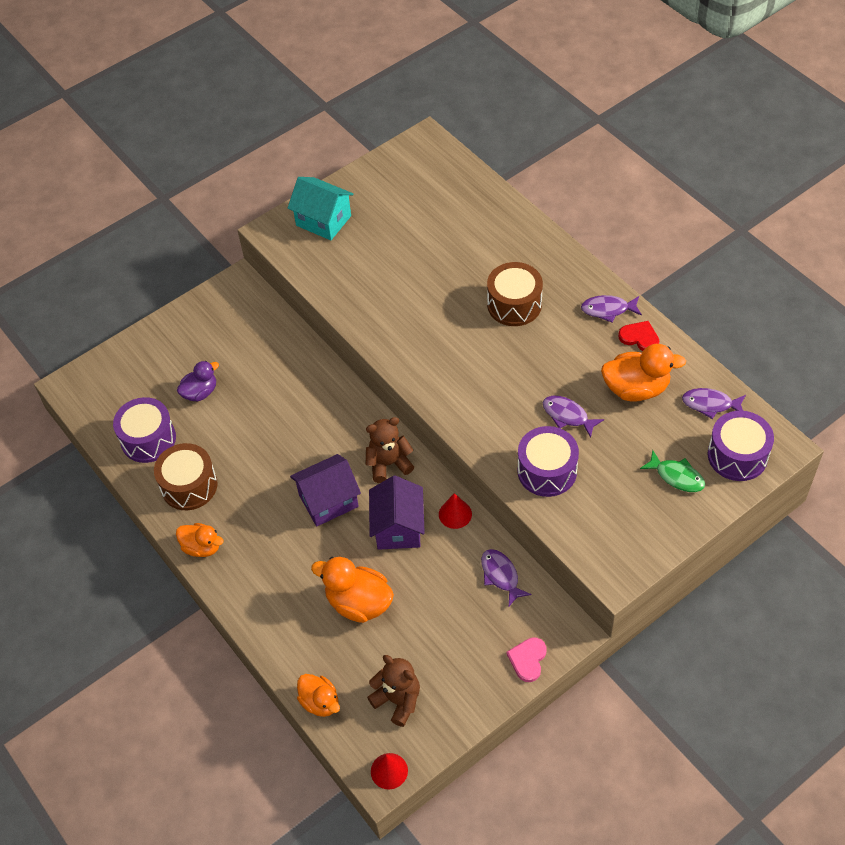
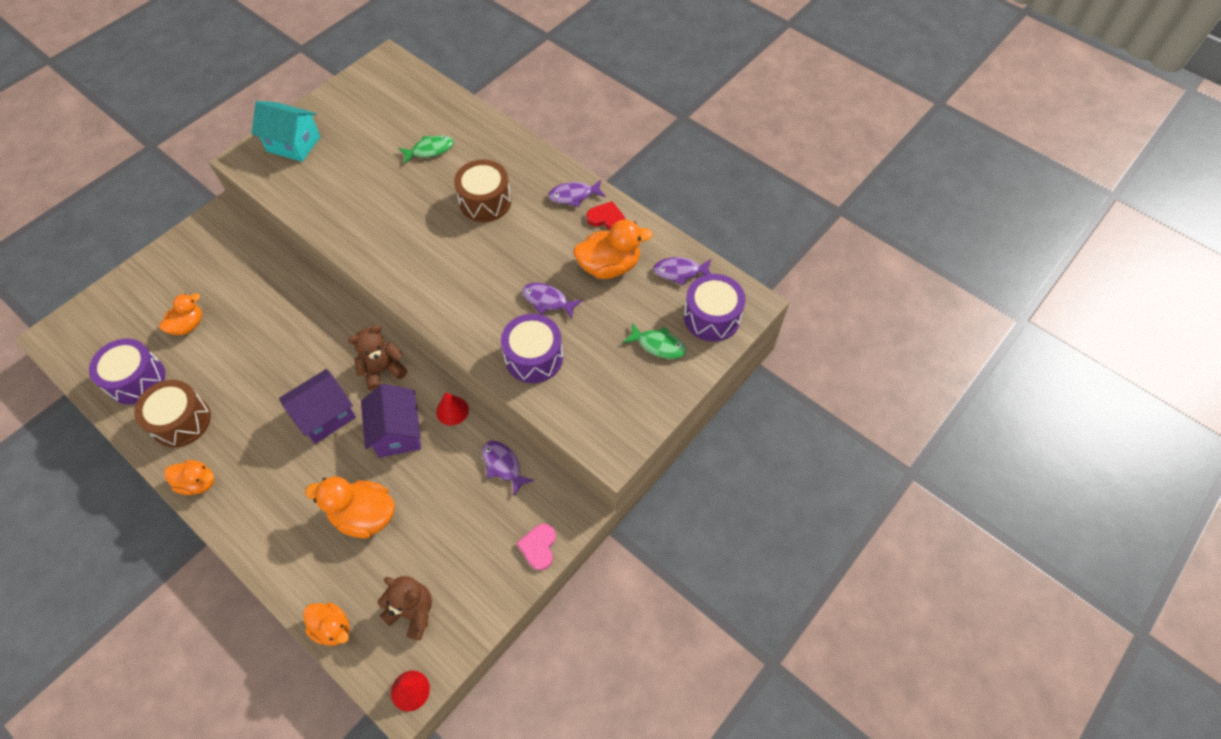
camera: 15 degrees left, 5 degrees up
(200, 392) = (188, 325): purple duck -> orange duck
(462, 243) = (430, 150): none -> green fish

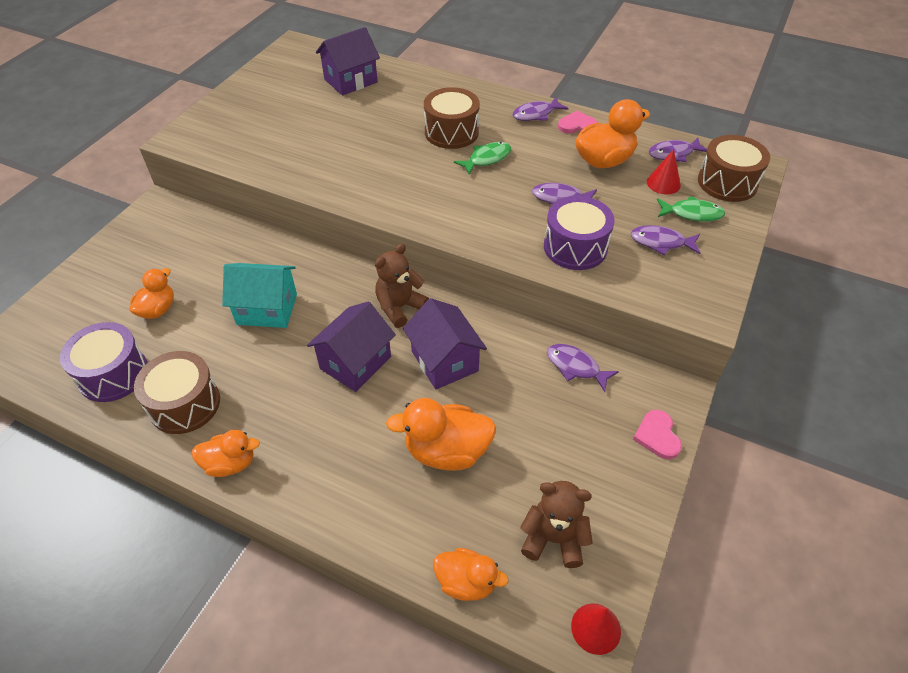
camera: 15 degrees left, 10 degrees down
(293, 144) = (228, 119): turquoise house -> turquoise house (267, 309)
(420, 118) = (350, 81): none -> purple house
(430, 150) = (374, 102): green fish -> green fish (487, 159)
(452, 410) = (494, 328): red cone -> red cone (663, 183)
(606, 218) = (577, 125): red heart -> pink heart
(612, 370) = (661, 242): none -> purple fish
(712, 317) = (727, 182): purple drum -> brown drum

